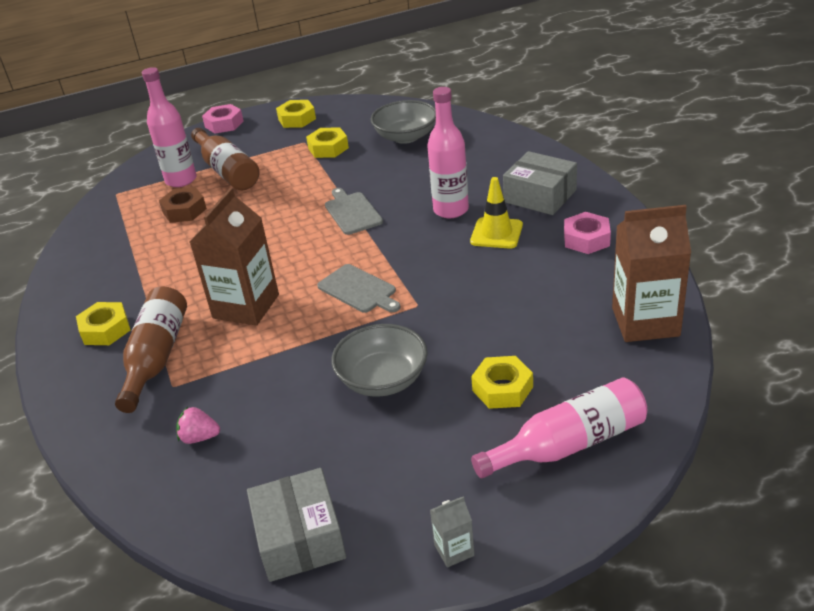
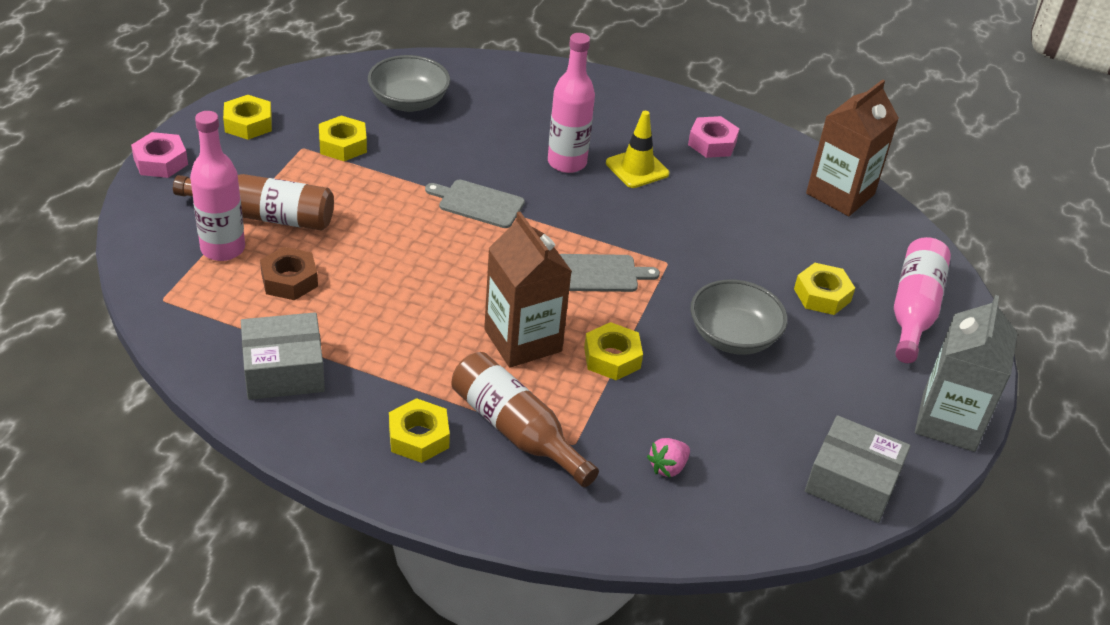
camera: 55 degrees left, 5 degrees up
(280, 347) = (612, 358): none -> yellow nut
(454, 550) = (948, 422): grey carton -> grey carton, size x2.28
(540, 196) = (622, 118): grey box -> grey box (284, 370)

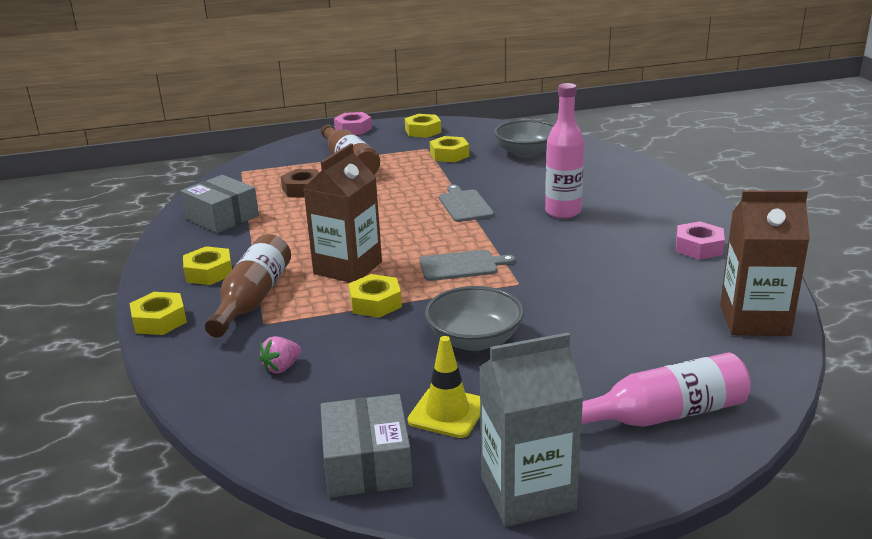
camera: 60 degrees right, 15 degrees down
(223, 249) = (304, 166): pink bottle -> none
(600, 273) = (461, 265): grey cutting board -> grey cutting board turned 60 degrees counterclockwise
(637, 168) = (606, 234): yellow traffic cone -> yellow traffic cone (447, 412)
(668, 467) = (282, 367): pink strawberry -> pink strawberry turned 60 degrees counterclockwise
(822, 295) = (597, 360): yellow nut -> yellow nut (159, 320)

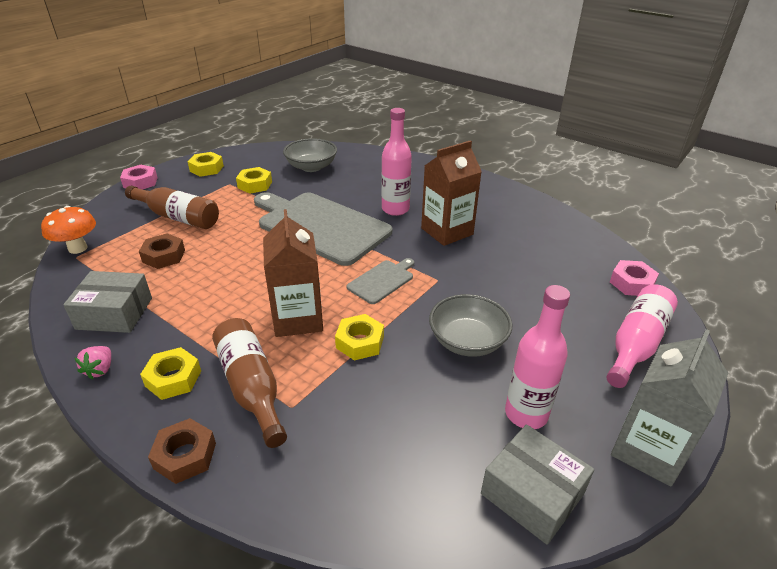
camera: 40 degrees left, 10 degrees up
(159, 320) = (185, 456): yellow nut -> brown nut
(249, 166) = (78, 248): none -> orange mushroom
(282, 367) = (361, 443): pink strawberry -> pink strawberry (100, 370)
(447, 412) = (526, 414): yellow traffic cone -> pink bottle
(464, 205) = (320, 226): grey cutting board -> grey cutting board, size x2.22
(698, 247) = (505, 209): pink nut -> pink nut (631, 283)
(754, 320) = (594, 251): brown carton -> brown carton (447, 231)

